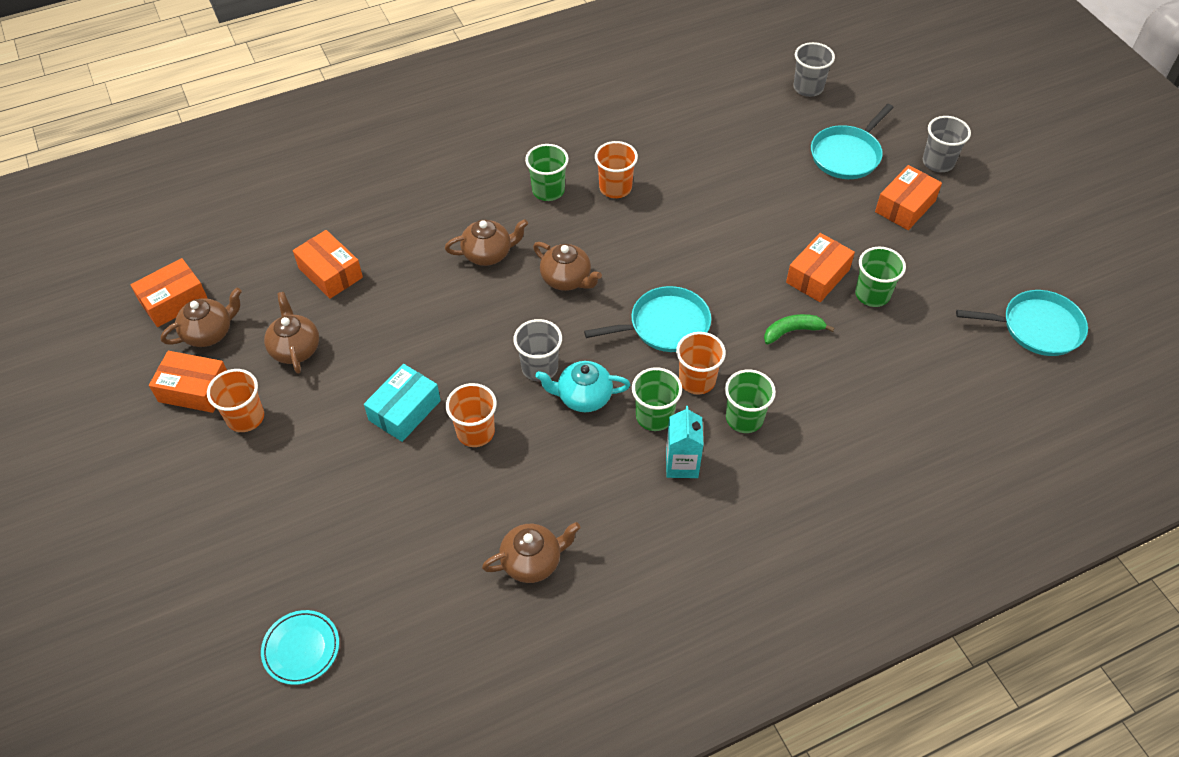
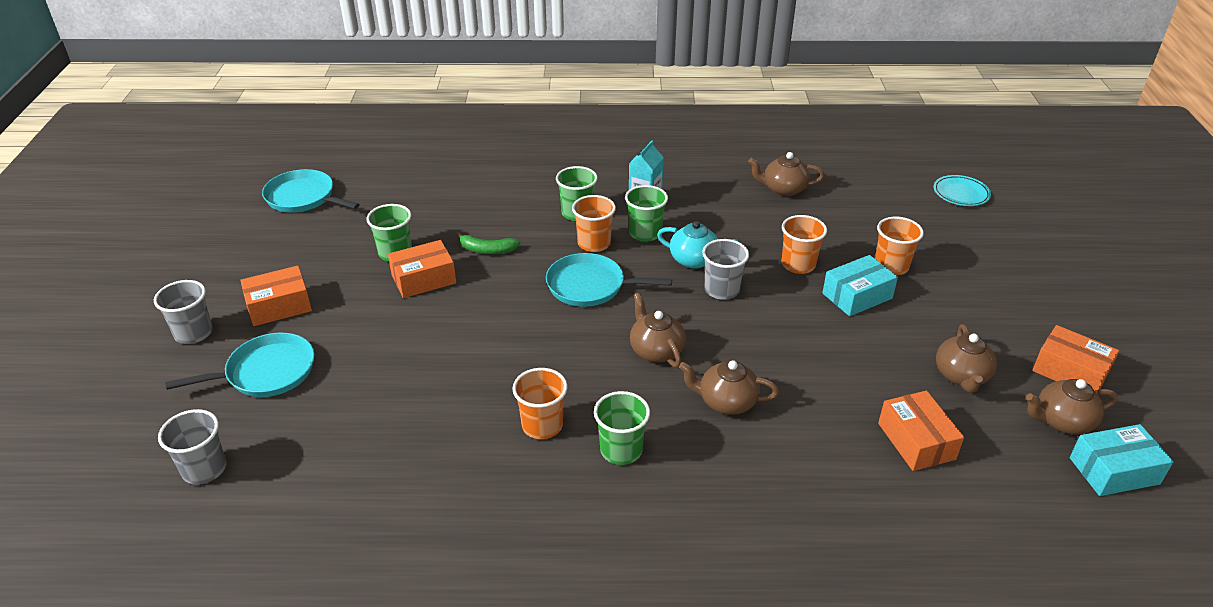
camera: 155 degrees left, 15 degrees down
(174, 301) = (1114, 471): orange box -> turquoise box
(245, 417) = (1013, 334): orange cup -> orange cup (891, 266)

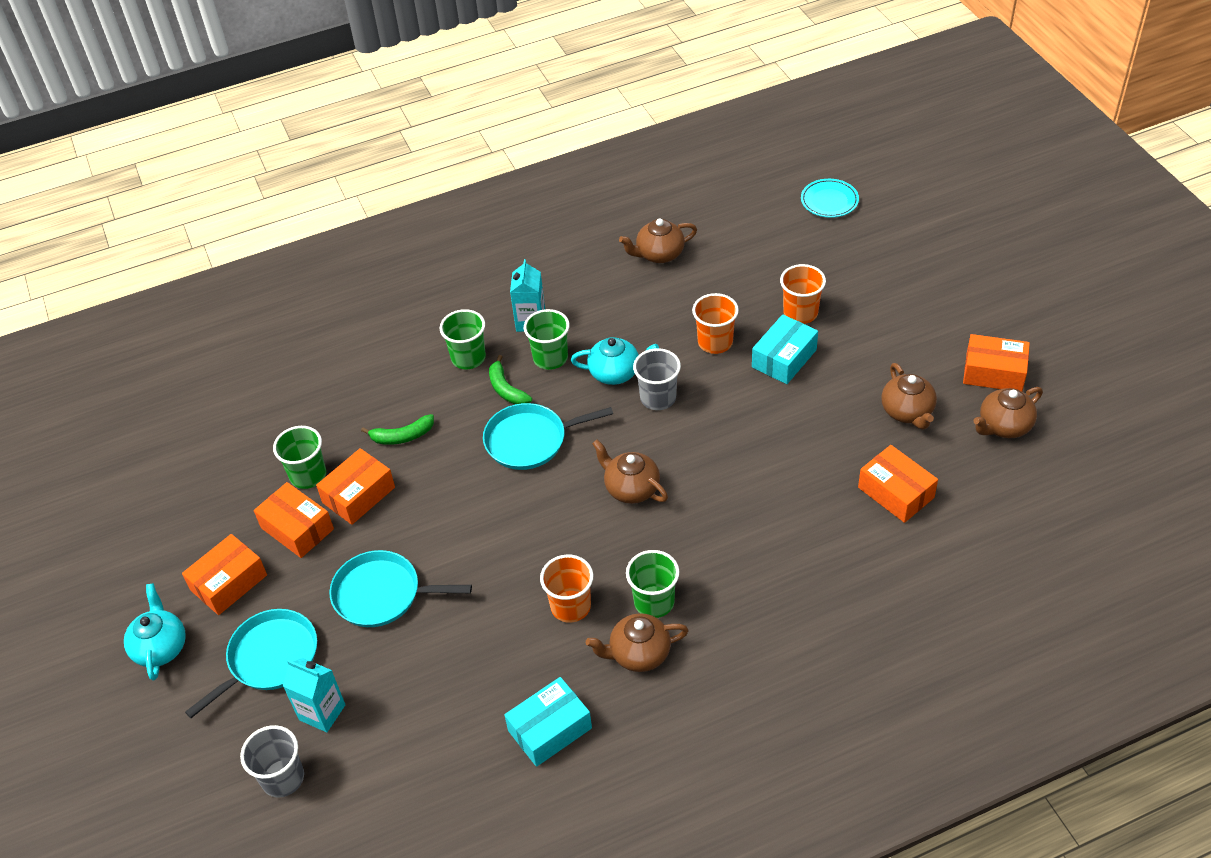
camera: 20 degrees left, 10 degrees up
(194, 333) = (161, 647): grey cup -> turquoise teapot
(275, 429) = (322, 712): none -> turquoise carton
(303, 197) = (158, 443): turquoise pan -> turquoise pan (382, 594)
(359, 286) = (297, 528): none -> orange box
(594, 243) = (506, 389): orange cup -> green banana
(726, 402) = (720, 517): brown teapot -> brown teapot (639, 653)
(1114, 471) = (1058, 458): turquoise box -> turquoise box (550, 729)

